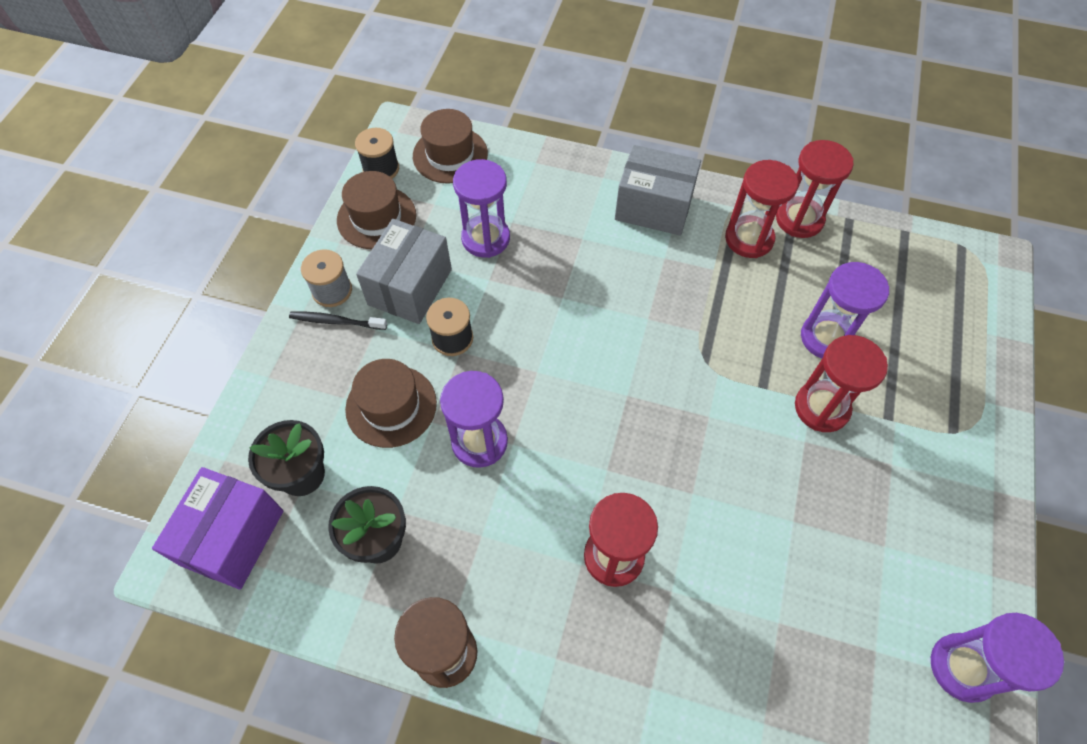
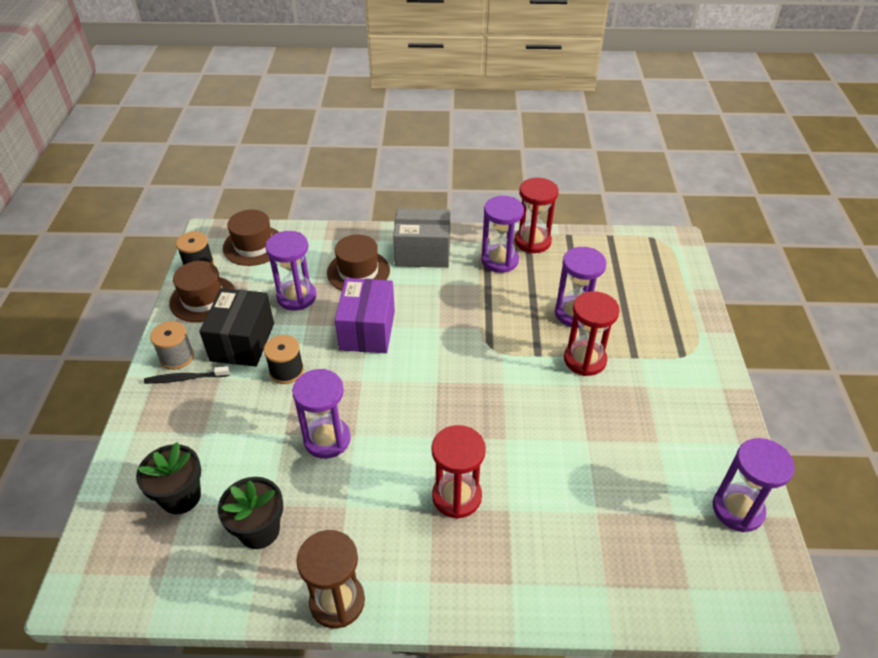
camera: 15 degrees left, 15 degrees down
(233, 537) = (129, 559): purple box -> purple box (367, 330)
(391, 406) = (247, 429): brown hat -> brown hat (358, 271)
(410, 287) = (242, 342): grey box -> black box
(749, 239) = (499, 260): red hourglass -> purple hourglass

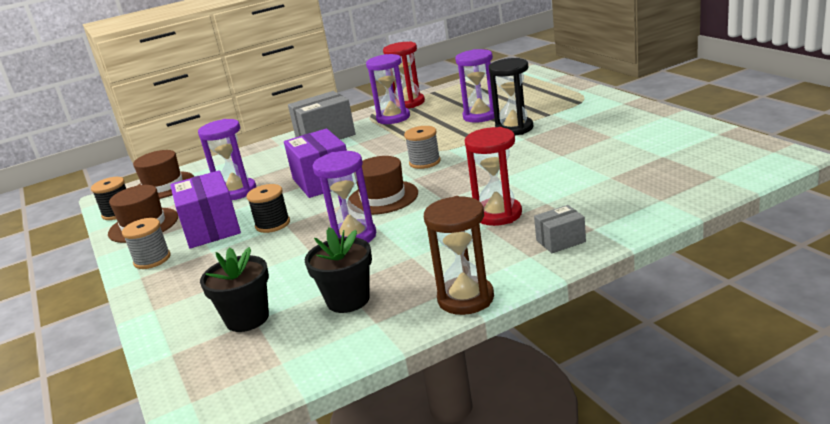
camera: 25 degrees left, 20 degrees down
(185, 378) = (175, 265): black toothbrush -> none
(242, 342) = (211, 228): black box -> purple box
(358, 271) = (279, 162): brown hat -> brown hat (383, 197)
(466, 361) = (424, 162): none -> grey spool
(470, 580) = (560, 241): none -> grey box
(585, 360) = (514, 128): red hourglass -> black hourglass
(737, 509) = (700, 137): purple hourglass -> none

